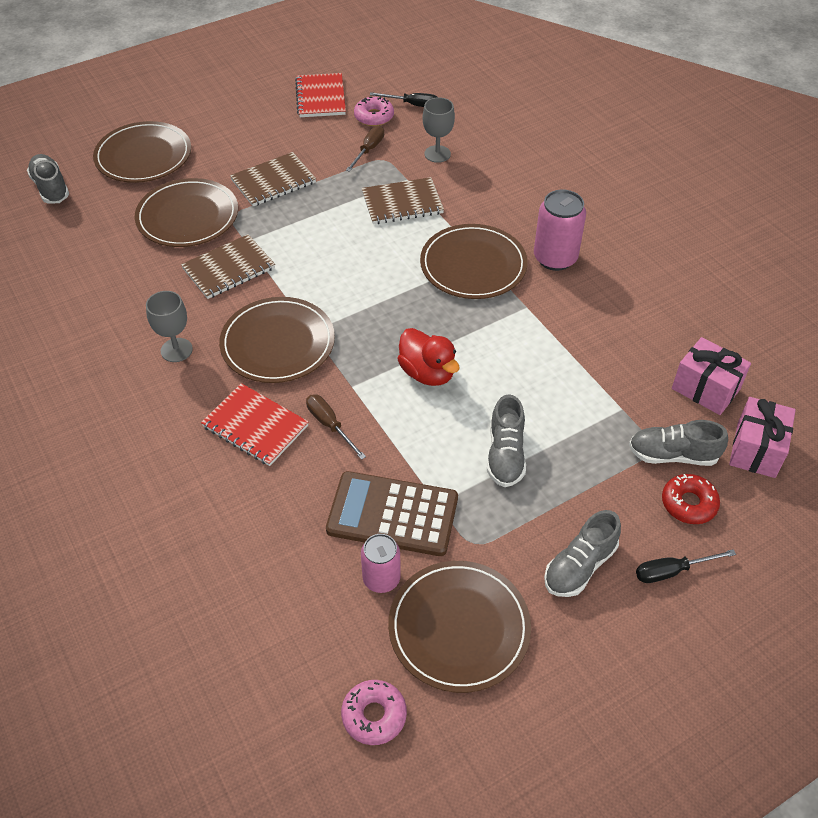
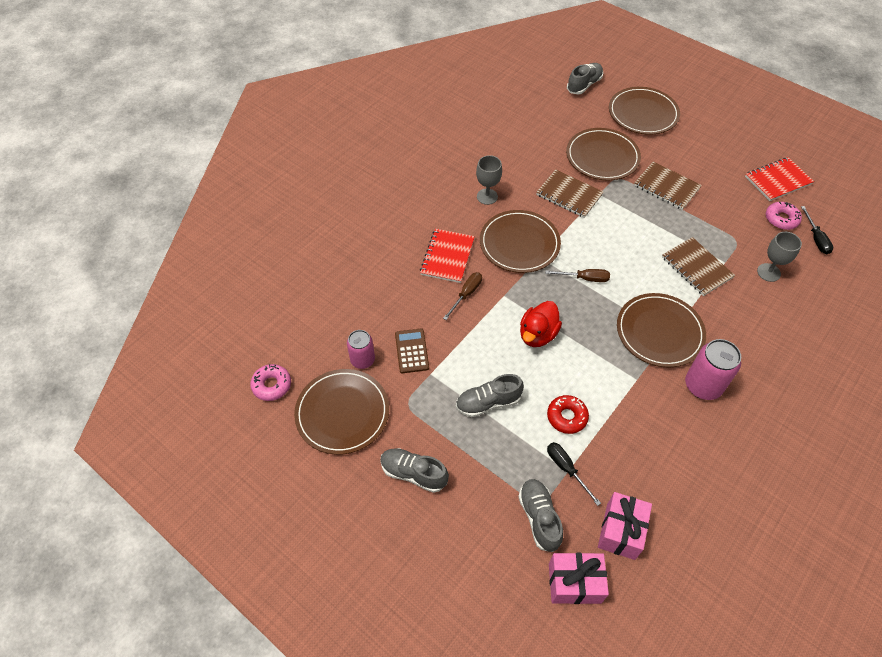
camera: 70 degrees right, 5 degrees up
(369, 150) = (740, 229): brown screwdriver -> brown screwdriver (584, 278)
(392, 514) = (411, 351): brown calculator -> brown calculator, size x0.58
(672, 571) = (432, 537): black screwdriver -> black screwdriver (566, 469)
(688, 503) = (497, 538): red donut -> red donut (567, 417)

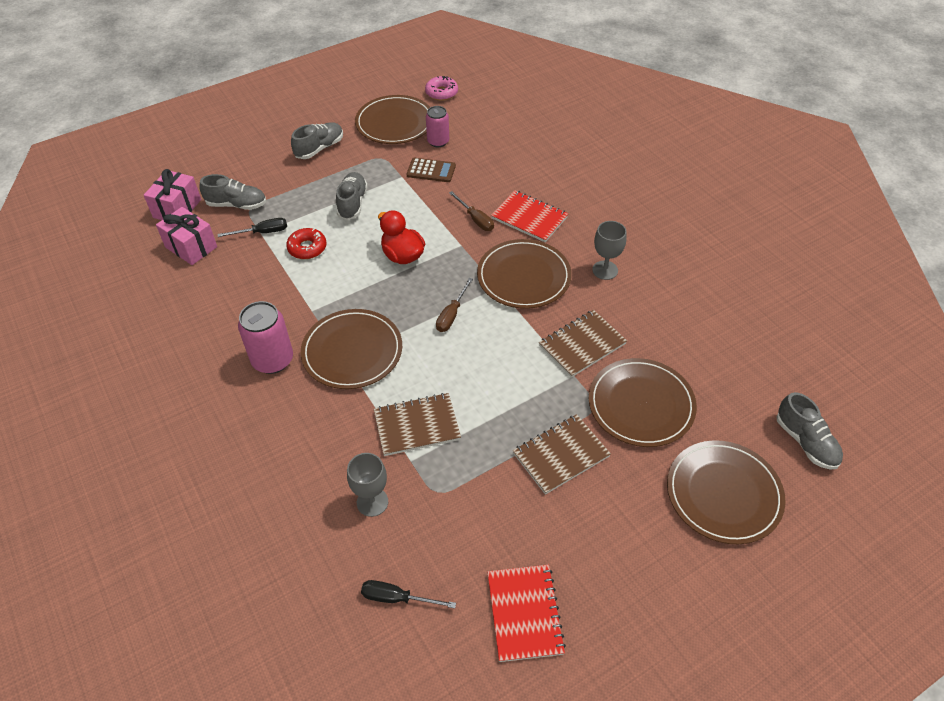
camera: 110 degrees right, 5 degrees down
(781, 219) = (449, 571): pink donut -> none

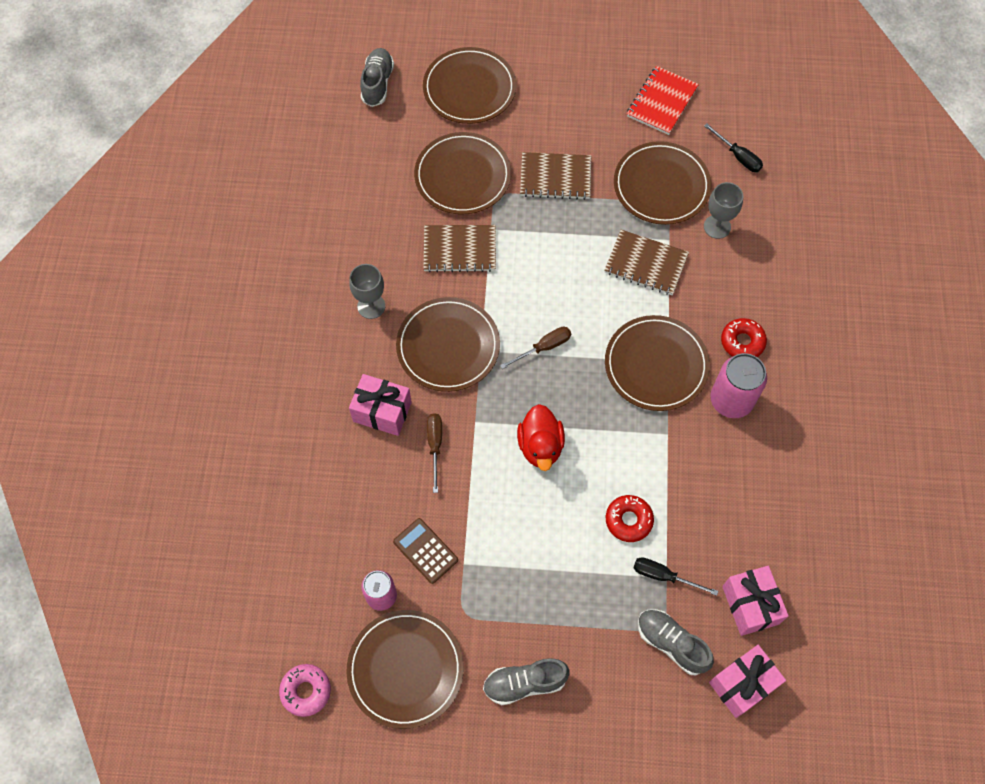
camera: 145 degrees left, 15 degrees up
(287, 410) = (742, 342): none -> red donut
(352, 203) = (543, 557): grey shoe -> none
(455, 511) = (661, 186): none -> brown plate
(529, 218) = (382, 412): red notebook -> pink gift

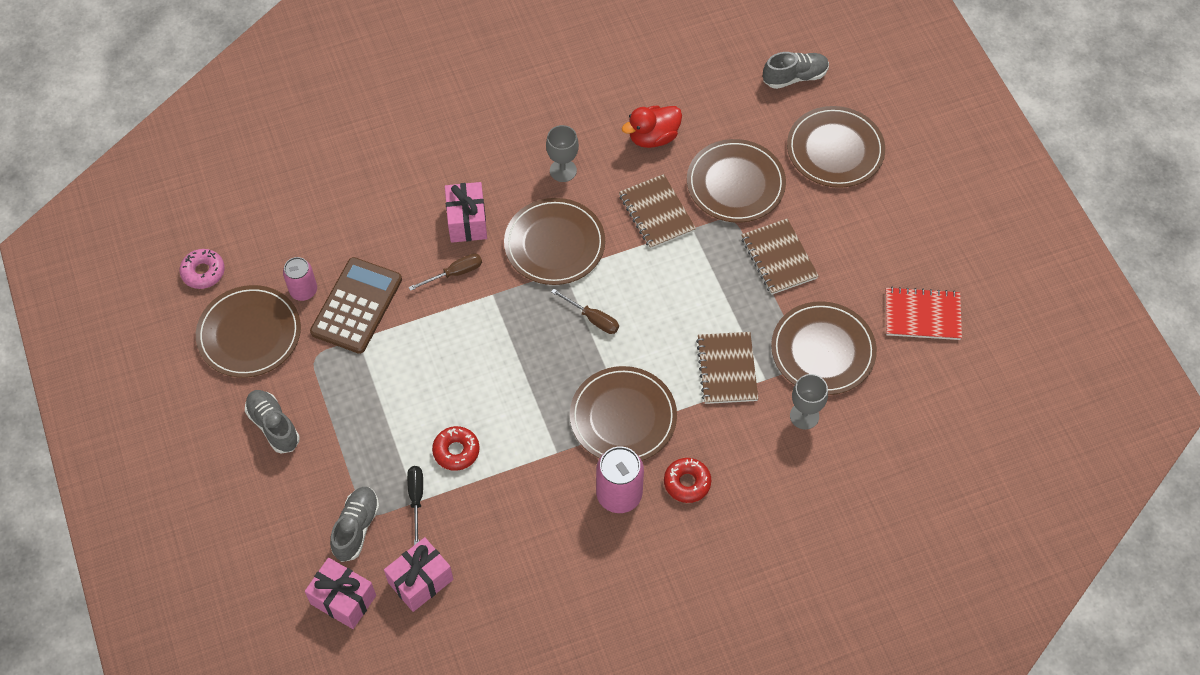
camera: 65 degrees right, 5 degrees down
(425, 551) = (356, 306): brown calculator -> brown calculator, size x1.72
(540, 446) = (494, 354): red duck -> red duck (653, 137)
(738, 156) = (899, 406): black screwdriver -> none

